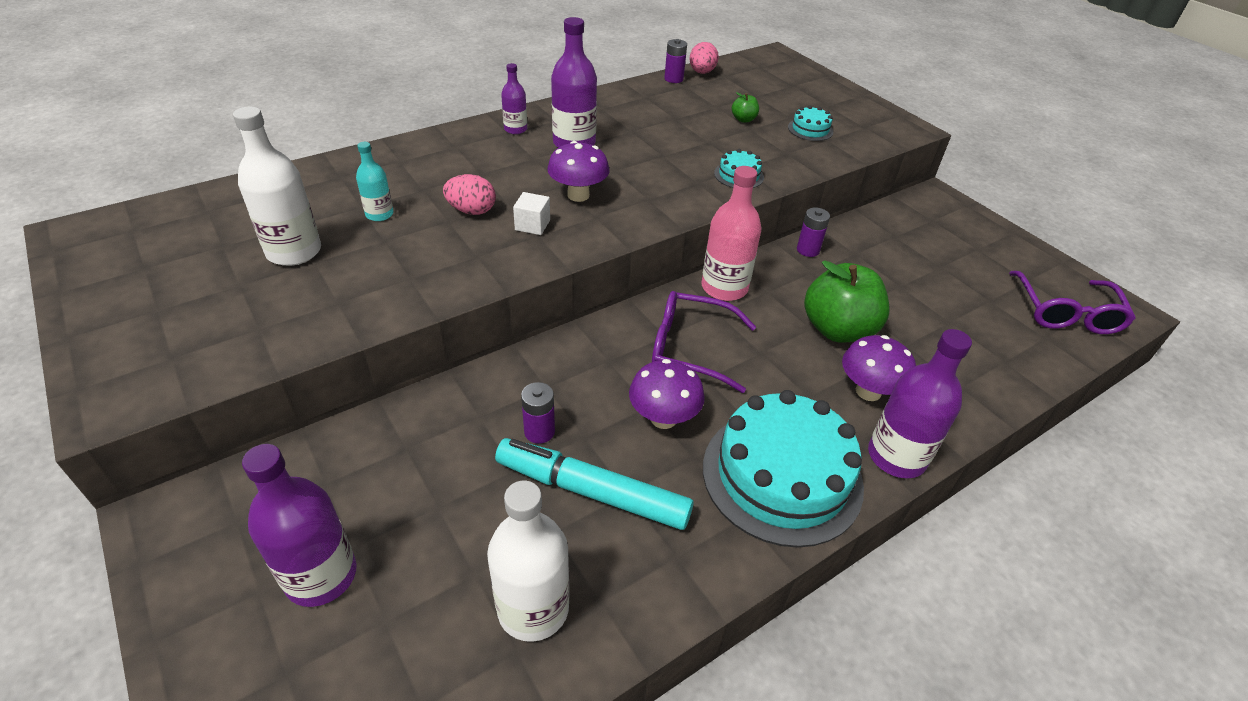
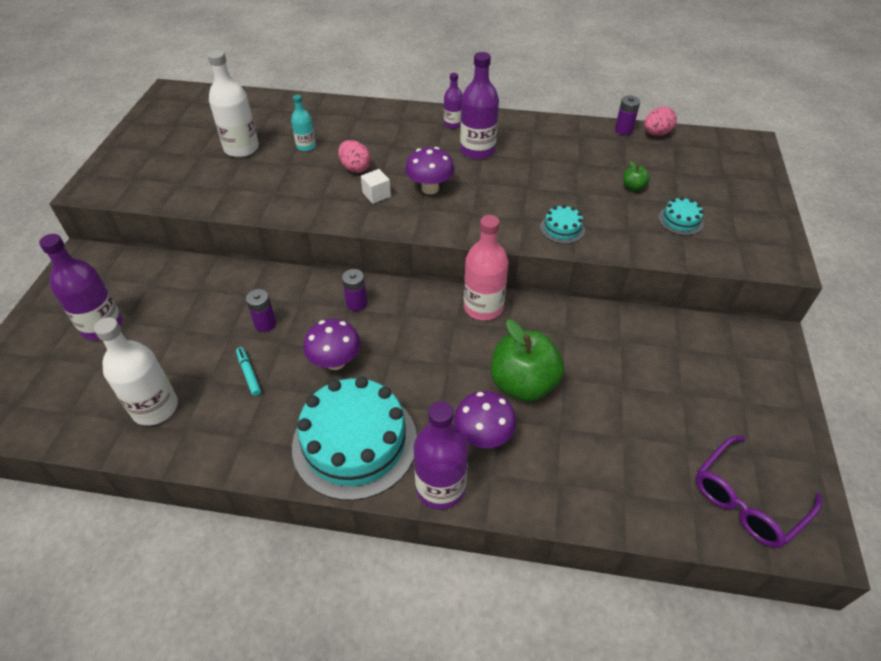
camera: 45 degrees right, 5 degrees up
(592, 492) = (249, 374): turquoise marker -> turquoise marker, size x0.43
(691, 348) = (407, 332): purple glasses -> none
(808, 250) = (584, 317): purple battery -> purple battery (356, 303)

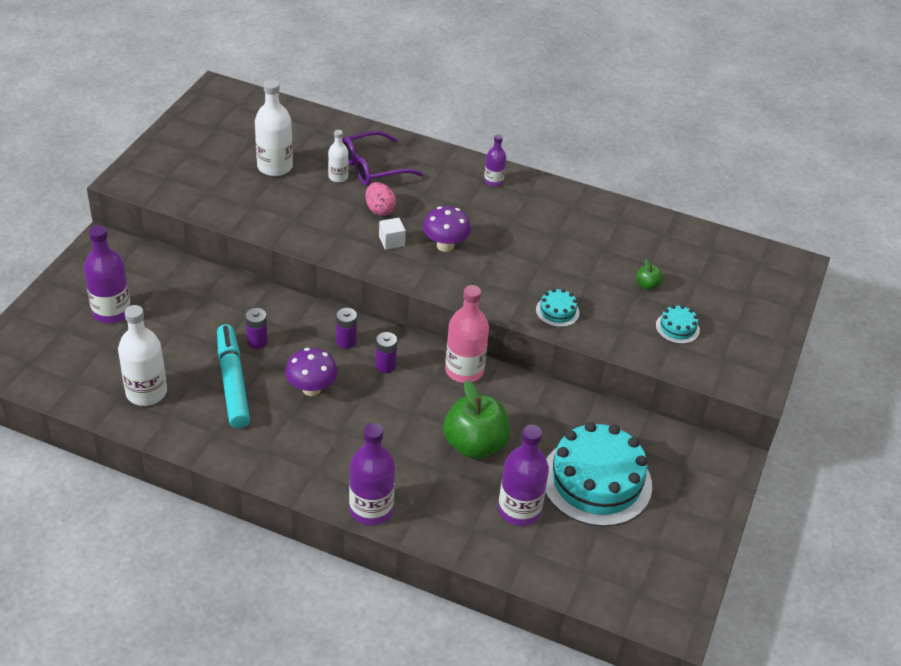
camera: 10 degrees right, 5 degrees down
(249, 374) = (232, 382): turquoise marker -> turquoise marker, size x2.31
(306, 146) = (338, 177): turquoise bottle -> white bottle
(355, 442) = (309, 458): turquoise cake -> turquoise cake (596, 481)
(477, 150) = (507, 215): purple bottle -> purple bottle (519, 510)
(483, 436) = (422, 479): purple mushroom -> none
(623, 130) = (668, 223): purple battery -> purple battery (385, 366)
(656, 134) = (700, 234): pink egg -> none
(747, 500) = (632, 580): purple glasses -> purple glasses (373, 167)

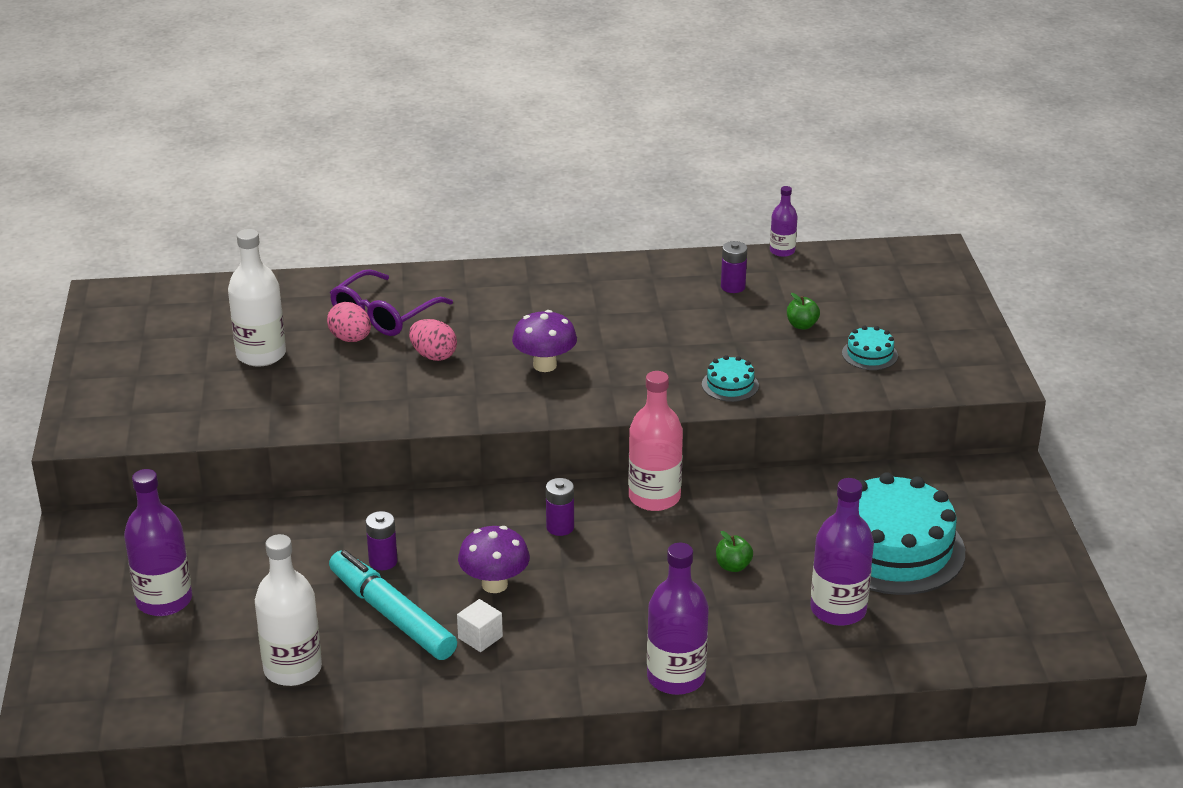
camera: 25 degrees left, 10 degrees down
(338, 177) = (350, 339): white bottle -> pink egg
(346, 341) = (491, 520): purple battery -> purple battery (733, 287)
(391, 241) = (478, 383): white cube -> white cube (480, 637)
(475, 445) = (733, 566): green apple -> green apple, size x0.43
(493, 181) = (539, 282): purple bottle -> purple bottle (782, 251)

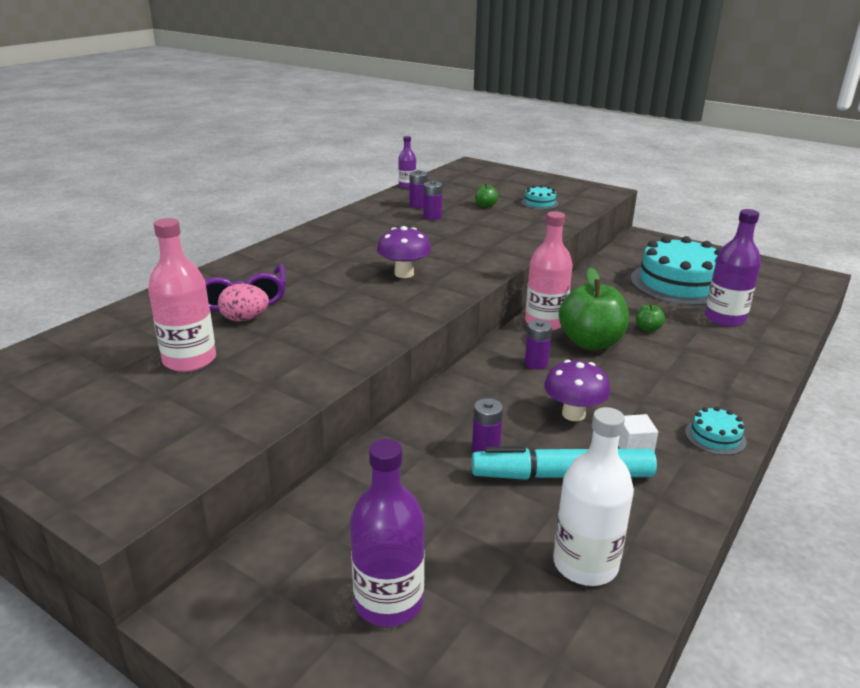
camera: 50 degrees left, 5 degrees down
(261, 354) = (189, 360): white bottle -> pink bottle
(433, 356) = (325, 300): pink egg -> none
(648, 542) = (590, 342): none -> green apple
(676, 677) = (752, 393): purple bottle -> none
(712, 311) = (432, 217): none -> purple battery
(730, 385) = (515, 239): turquoise cake -> turquoise cake (715, 437)

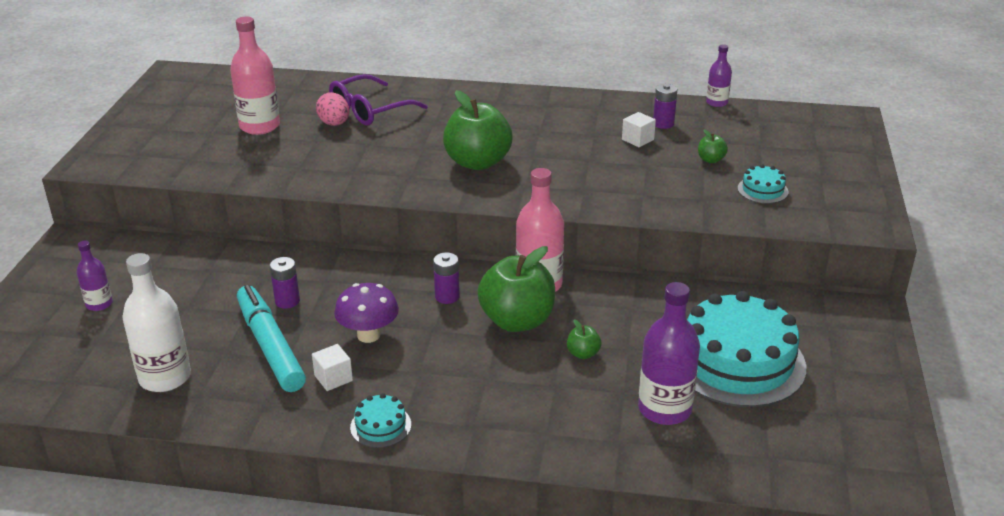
camera: 65 degrees right, 5 degrees up
(389, 602) = (99, 304): purple bottle -> purple bottle, size x0.56
(404, 274) = (477, 162): purple mushroom -> green apple
(432, 217) = (637, 139): purple battery -> white cube

